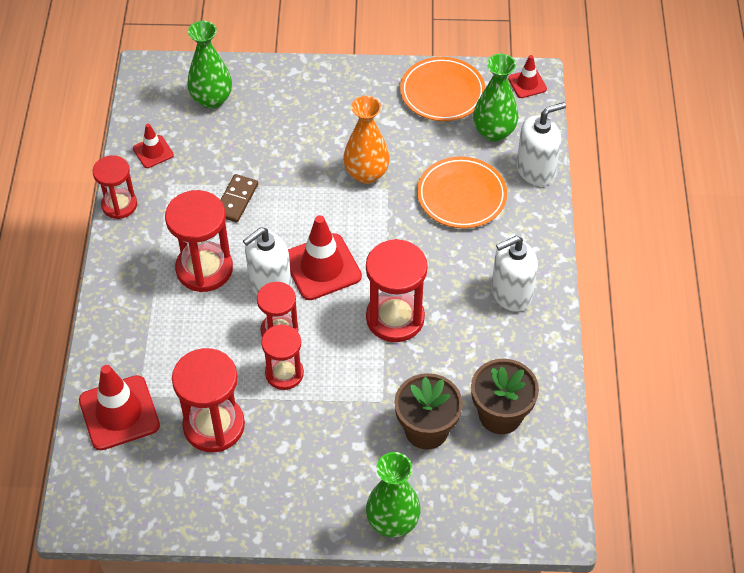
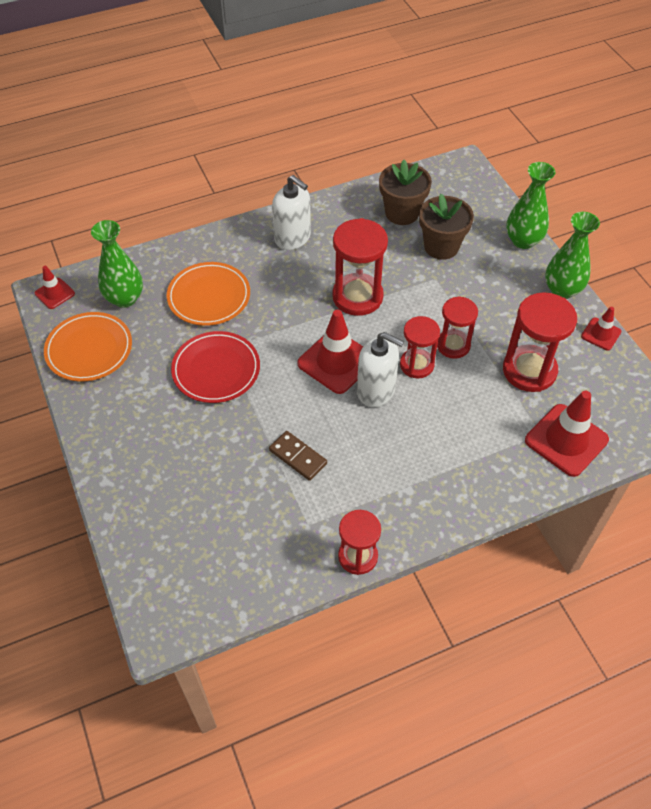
camera: 115 degrees left, 0 degrees up
(153, 152) = (274, 560): red traffic cone -> red traffic cone (601, 334)
(204, 269) = (389, 446): red hourglass -> none
(212, 99) = (177, 540): green vase -> green vase (562, 290)
(236, 200) = (298, 457): brown domino -> brown domino turned 45 degrees clockwise
(366, 173) = (216, 370): orange vase -> red plate
(536, 170) = (157, 259): white soap dispenser -> none

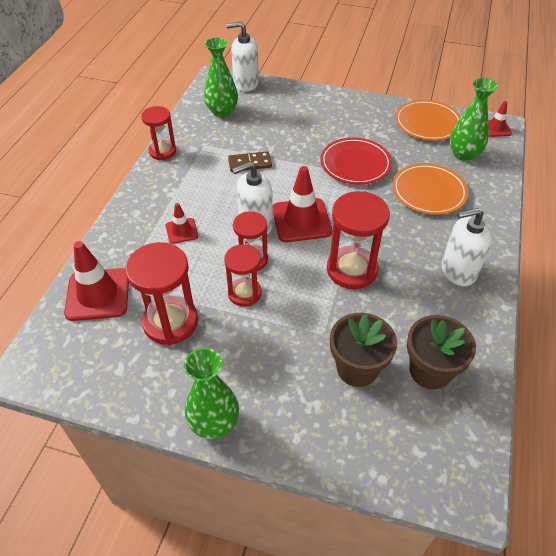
camera: 130 degrees right, 5 degrees down
(145, 580) = (245, 83): none -> white soap dispenser
(523, 240) = (303, 447): green vase -> green vase (222, 112)
(601, 334) = (141, 407): red traffic cone -> red traffic cone (181, 231)

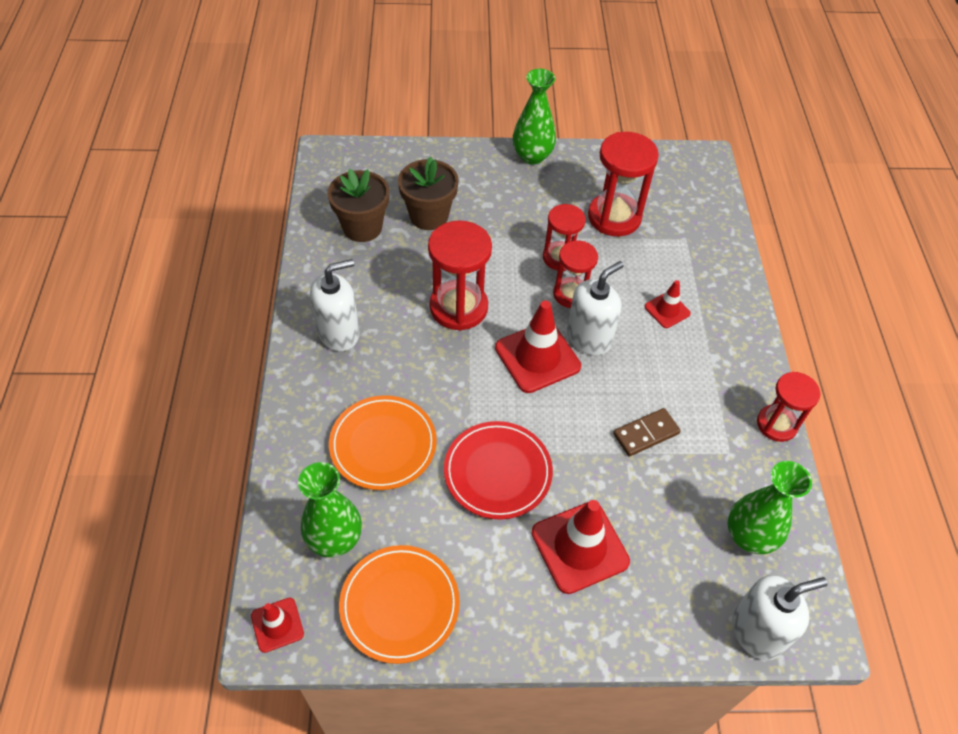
camera: 160 degrees right, 5 degrees up
(98, 294) = (699, 226): red traffic cone -> red traffic cone (579, 547)

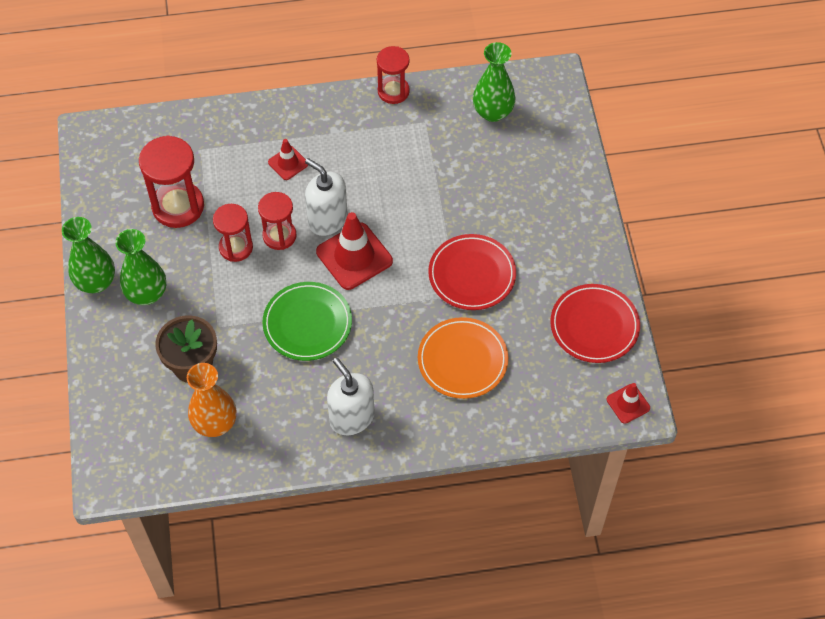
camera: 95 degrees left, 5 degrees up
(334, 538) = (552, 379): green vase -> green vase (147, 294)
(362, 227) = (215, 423): brown flower pot -> orange vase
(399, 605) = (594, 326): orange plate -> red plate
(458, 307) = (307, 323): red hourglass -> green plate
(579, 547) = (524, 215): red traffic cone -> none
(646, 433) = (417, 176): brown domino -> none
(756, 631) = (562, 110): white soap dispenser -> none

